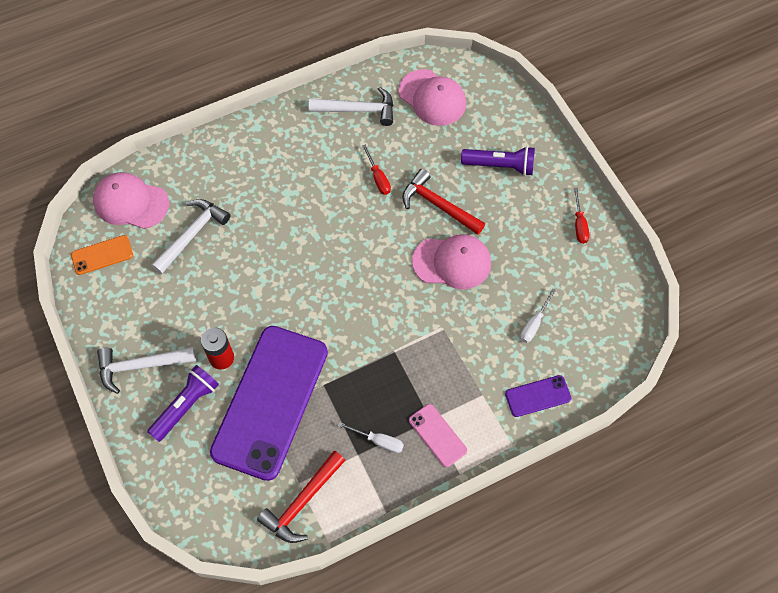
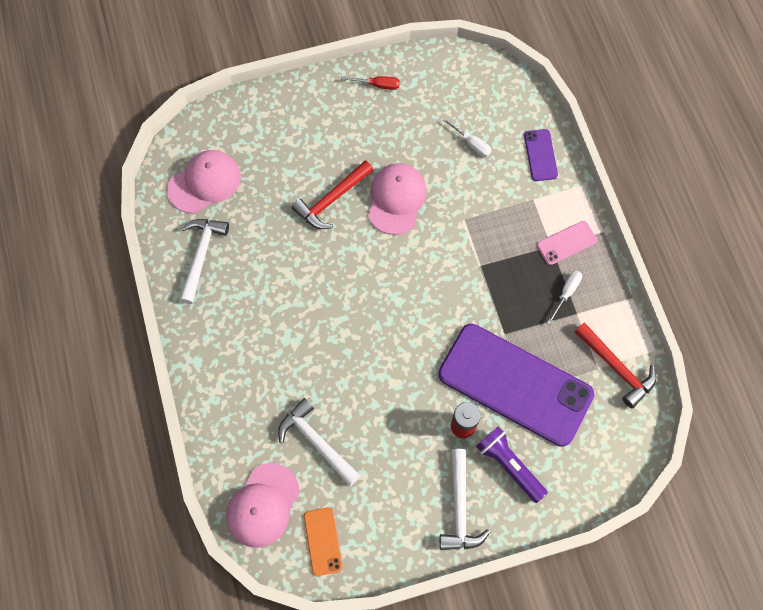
camera: 80 degrees left, 5 degrees up
(378, 178) = (288, 249): red screwdriver -> none
(500, 166) = (299, 137): purple flashlight -> none

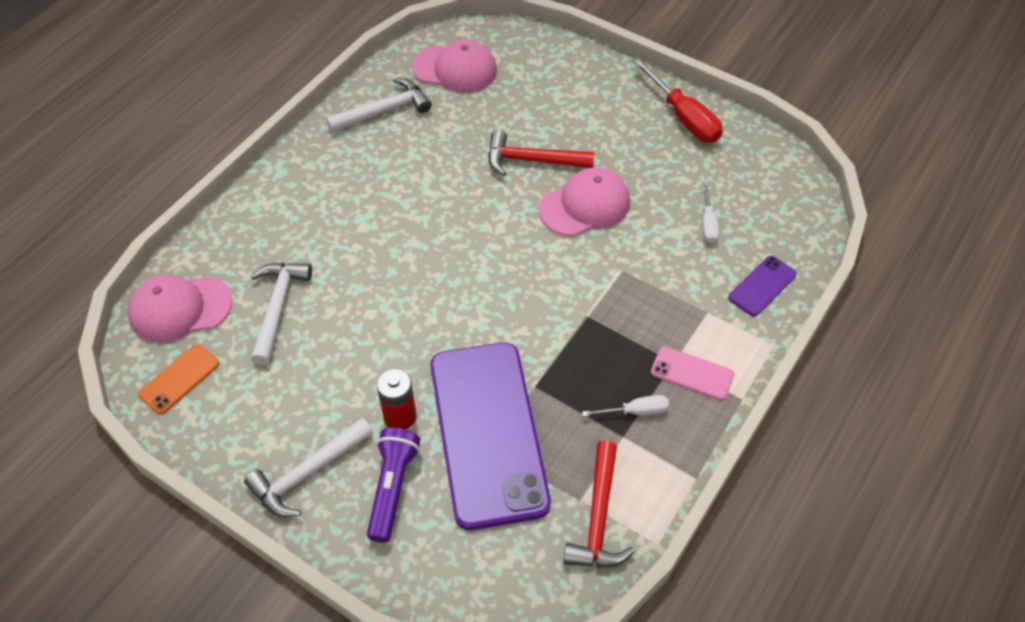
camera: 50 degrees right, 15 degrees down
(377, 85) = (683, 117): red screwdriver -> red screwdriver, size x1.83

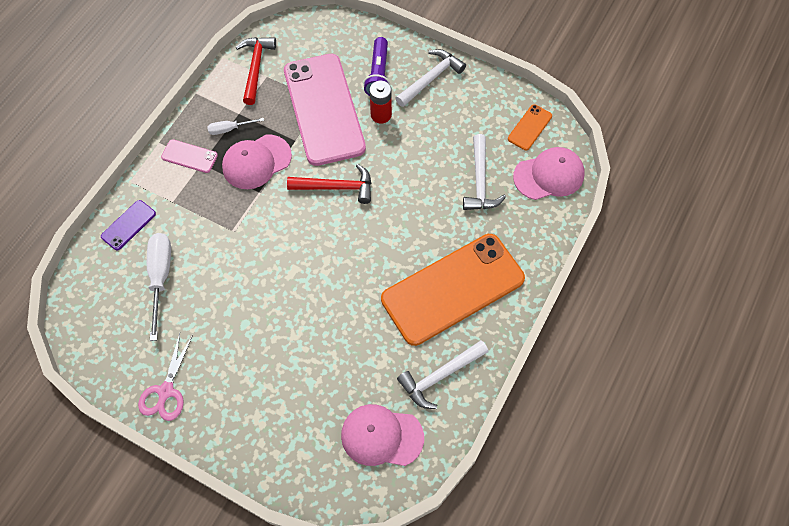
camera: 175 degrees right, 10 degrees up
(349, 187) = (453, 289): none -> orange phone
(487, 433) = (324, 109): purple phone -> pink phone
(532, 160) = (303, 329): red hammer -> red hammer (336, 187)
(585, 205) = (258, 286): pink cap -> pink cap (256, 162)
(683, 117) = (166, 391): red screwdriver -> pink scissors
(708, 223) = (160, 277): white screwdriver -> white screwdriver, size x1.83

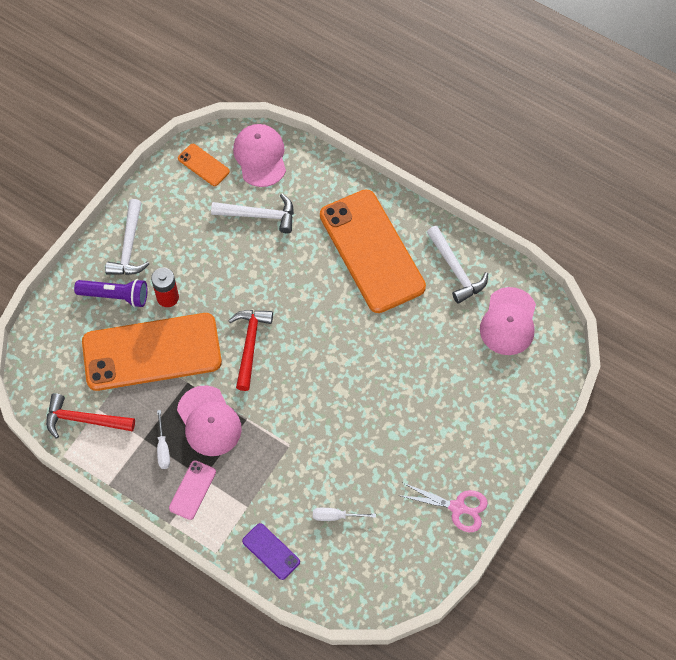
camera: 85 degrees left, 0 degrees up
(160, 277) = (336, 516): white screwdriver -> white screwdriver, size x0.55
(324, 109) = (152, 352): pink phone -> orange phone
(431, 78) = (129, 246): white hammer -> white hammer turned 135 degrees counterclockwise

